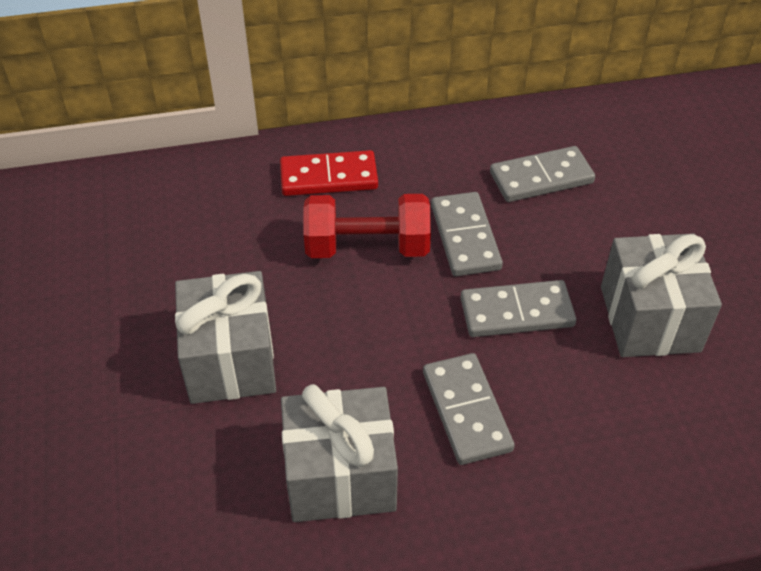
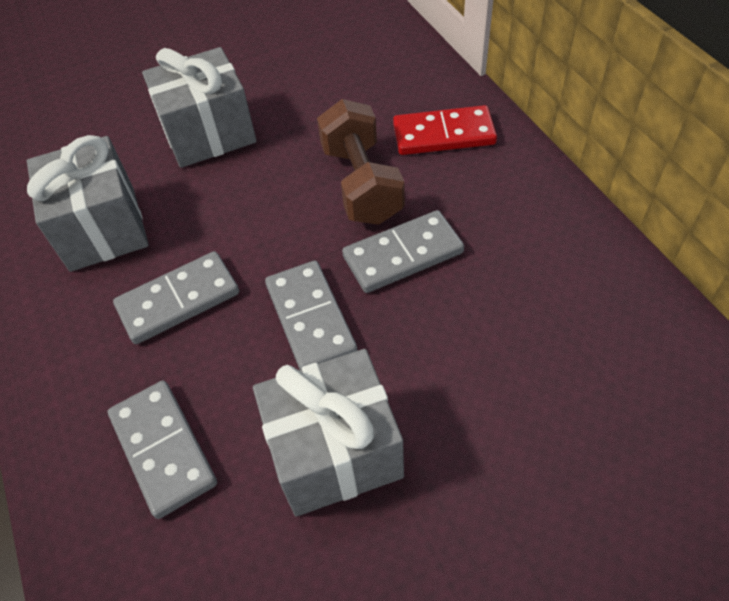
camera: 80 degrees right, 5 degrees up
(329, 177) = (443, 135): red domino -> red domino turned 75 degrees counterclockwise
(367, 247) = (361, 184): red dumbbell -> brown dumbbell
(541, 178) = (527, 306): grey domino -> grey domino (163, 449)

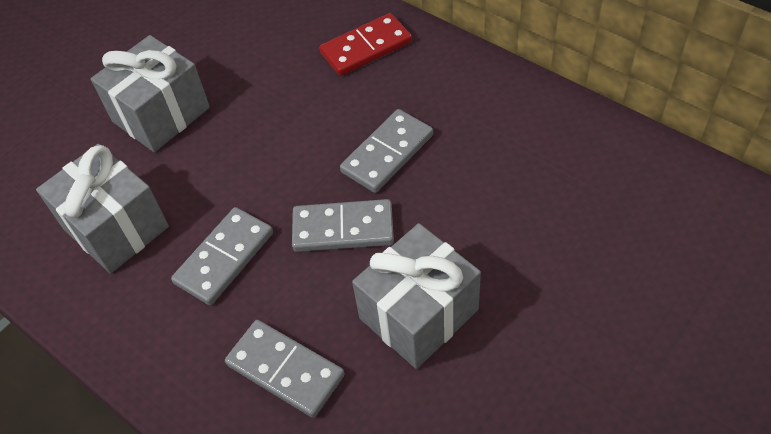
camera: 25 degrees left, 0 degrees up
(311, 318) = (343, 228): grey domino -> grey domino turned 45 degrees counterclockwise
(361, 184) = (322, 110): brown dumbbell -> none

